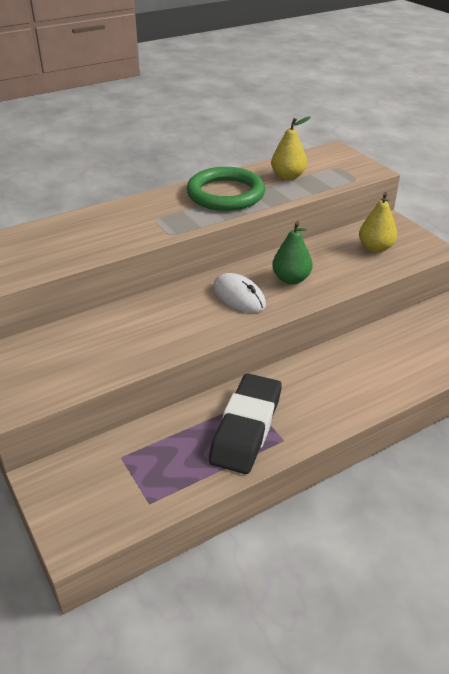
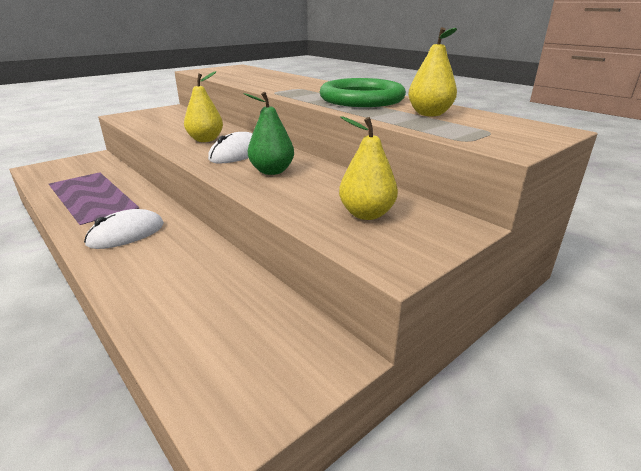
camera: 80 degrees right, 10 degrees down
(182, 317) = (205, 140): none -> yellow pear
(246, 428) = (105, 207): black eraser -> none
(310, 401) = (126, 234): none -> white mouse

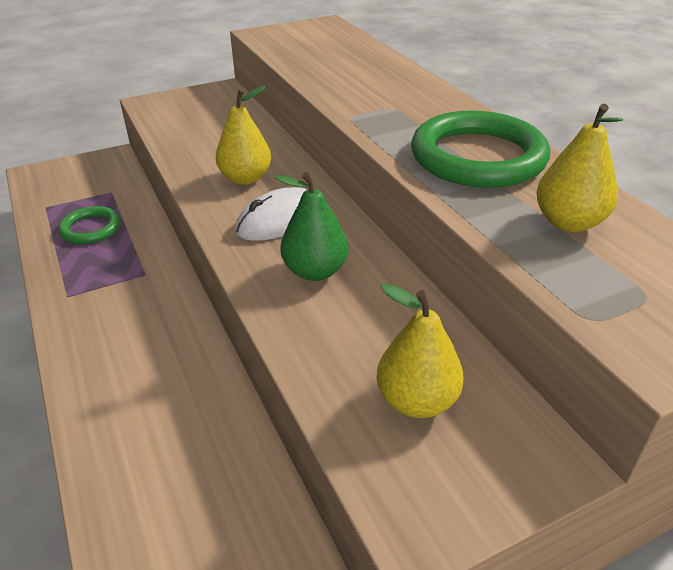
camera: 15 degrees right, 10 degrees up
(89, 190) = (91, 228): none -> green ring
(126, 234) = (118, 326): white mouse -> none

